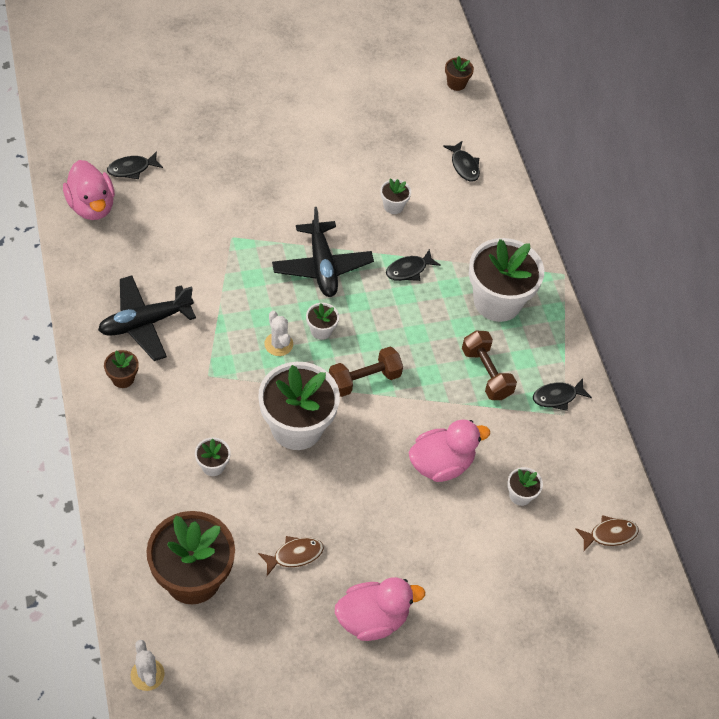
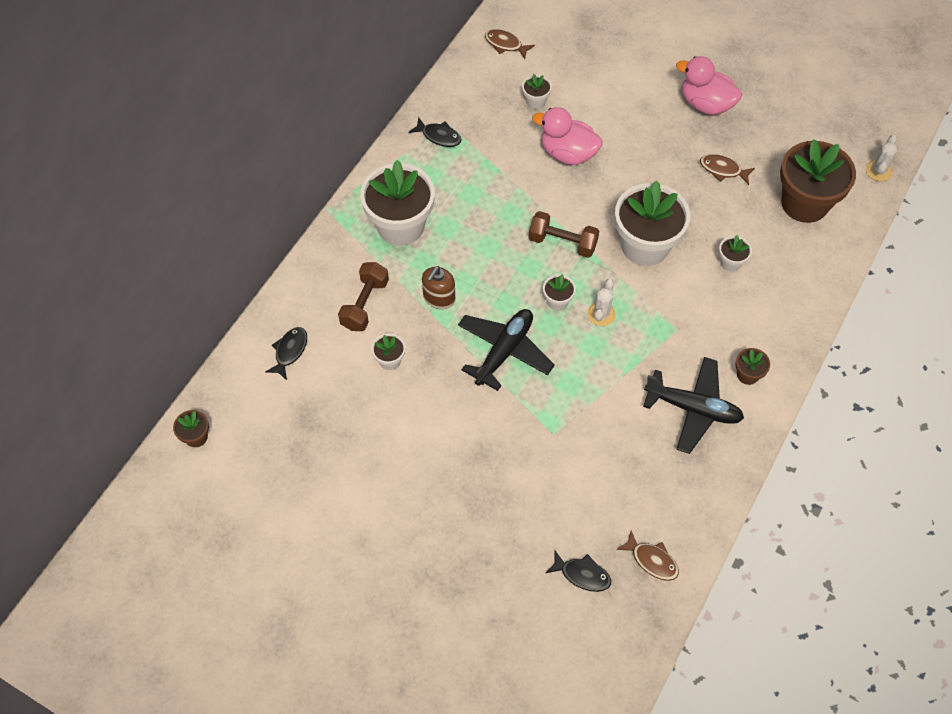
camera: 130 degrees left, 5 degrees up
(92, 206) = (652, 560): pink duck -> brown fish
(409, 270) = (439, 298): black fish -> brown soap dispenser
(486, 373) = (469, 185): brown dumbbell -> brown dumbbell (365, 304)

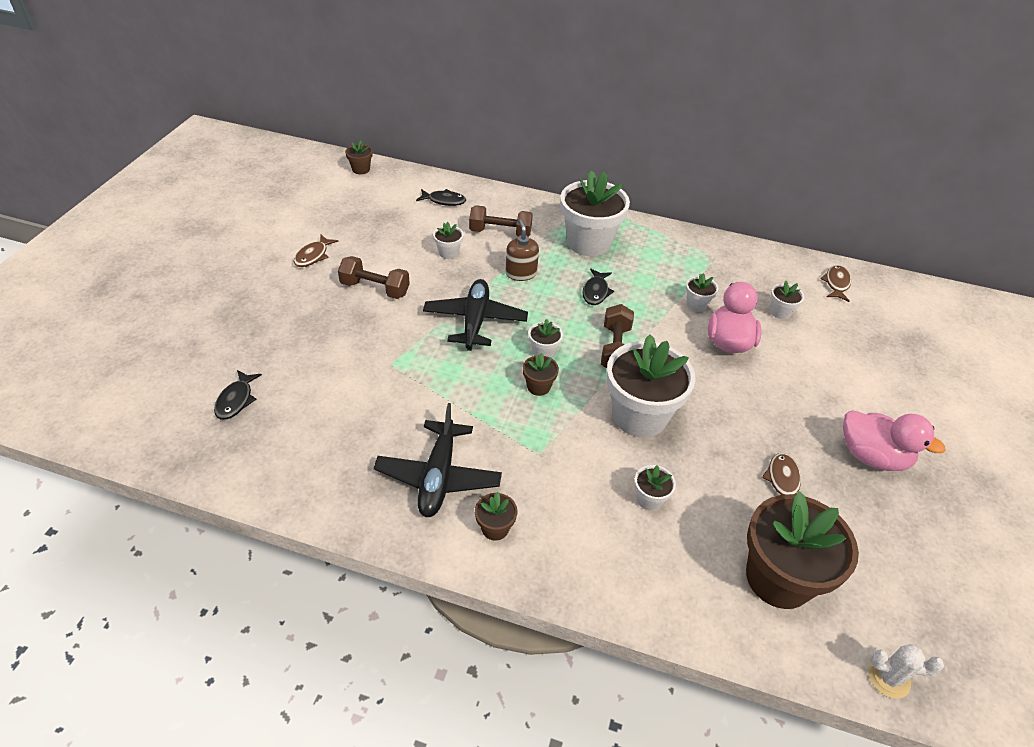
camera: 75 degrees right, 15 degrees down
(437, 438) = (375, 289): none -> brown dumbbell
(439, 136) = (698, 253): black fish -> black fish (596, 292)
(439, 298) = (521, 273): brown soap dispenser -> brown soap dispenser turned 60 degrees clockwise
(504, 351) = (475, 321): black plane -> black plane turned 105 degrees counterclockwise
(514, 161) = (696, 304): none -> white flower pot
(601, 314) = (538, 386): white cactus -> brown flower pot
(652, 560) = (250, 454): brown fish -> brown fish (313, 256)
(705, 104) = (872, 456): pink duck -> pink duck turned 105 degrees clockwise

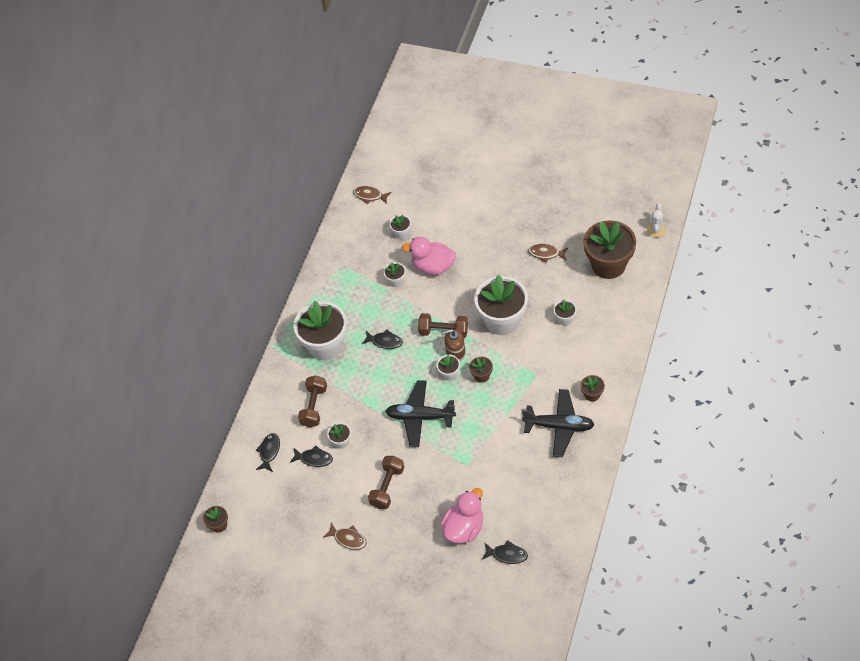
camera: 80 degrees left, 10 degrees up
(428, 232) = (314, 459): none -> black fish
(521, 273) = (365, 390): brown soap dispenser -> brown soap dispenser (455, 352)
(872, 456) = (524, 208): pink duck -> pink duck (464, 528)

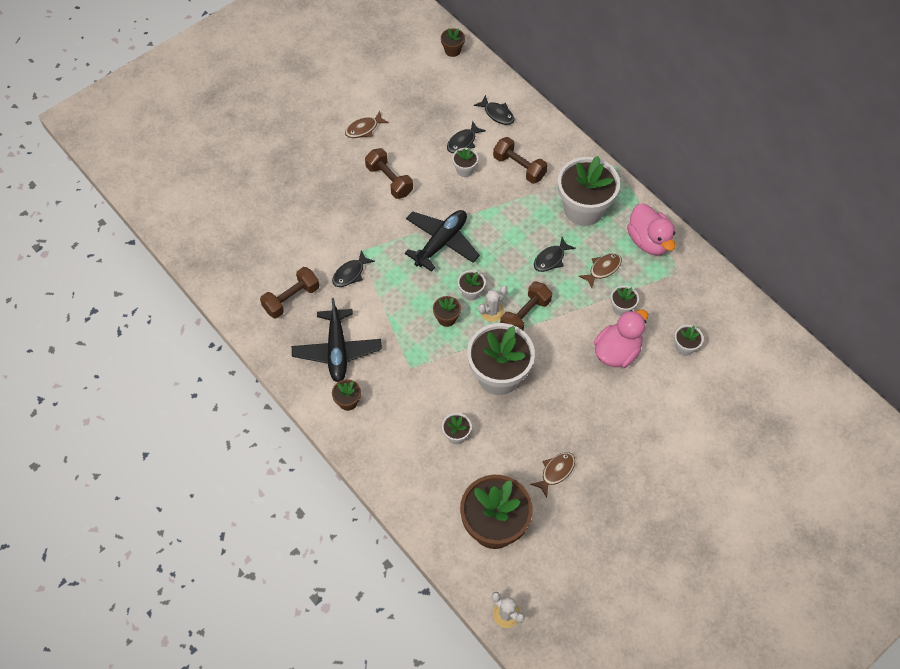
camera: 115 degrees right, 5 degrees up
(370, 196) = (761, 345): brown fish -> brown fish (603, 269)
(455, 352) = (491, 311): brown soap dispenser -> white cactus
(464, 528) = (301, 215): pink duck -> pink duck (648, 241)
(507, 554) = (249, 232): black fish -> black fish (350, 273)
(541, 484) = (291, 299): none -> brown dumbbell
(559, 426) = (337, 350): black plane -> black plane turned 45 degrees counterclockwise

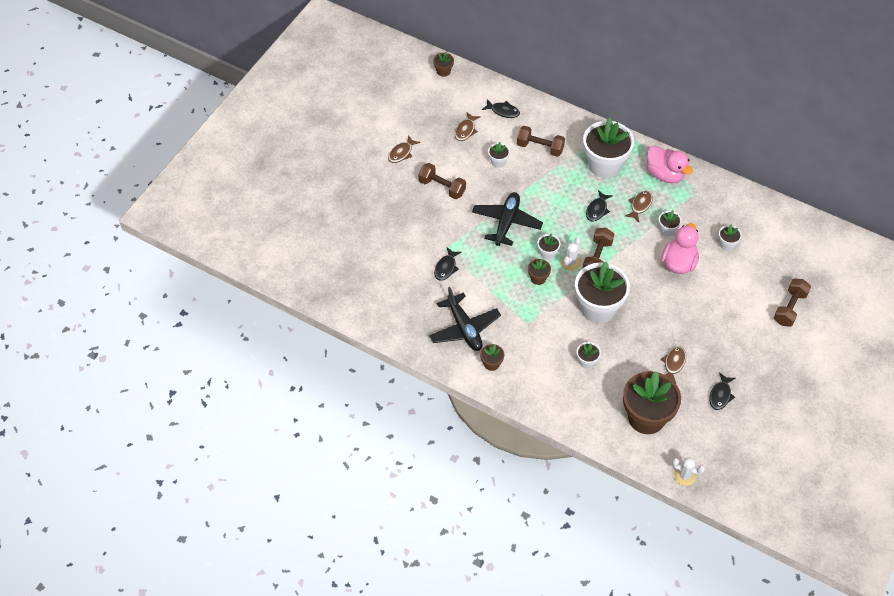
camera: 20 degrees left, 5 degrees down
(291, 299) = (408, 301): brown dumbbell -> brown dumbbell (790, 308)
(445, 124) = (465, 130): none -> brown fish
(463, 142) = (486, 140): black fish -> black fish (720, 395)

